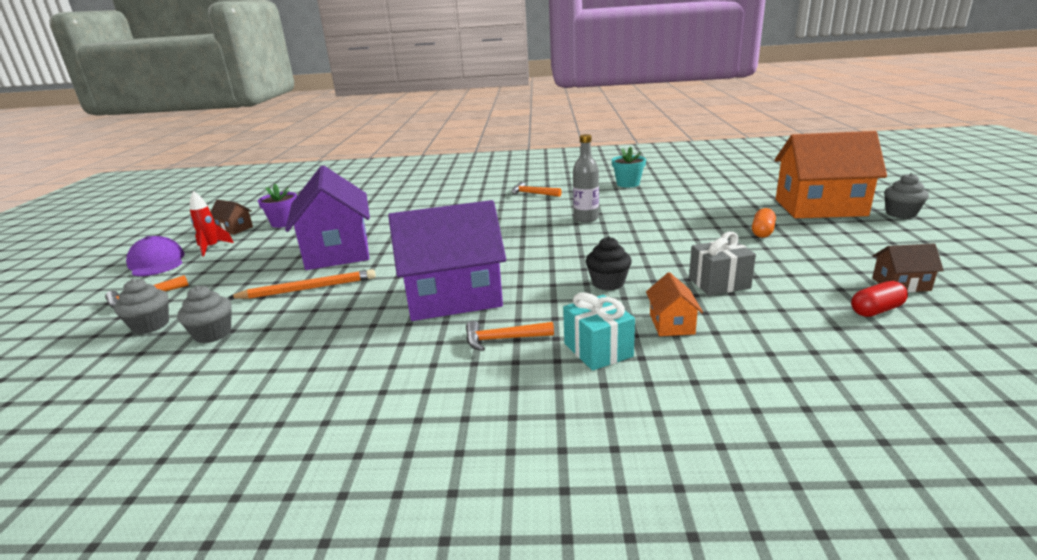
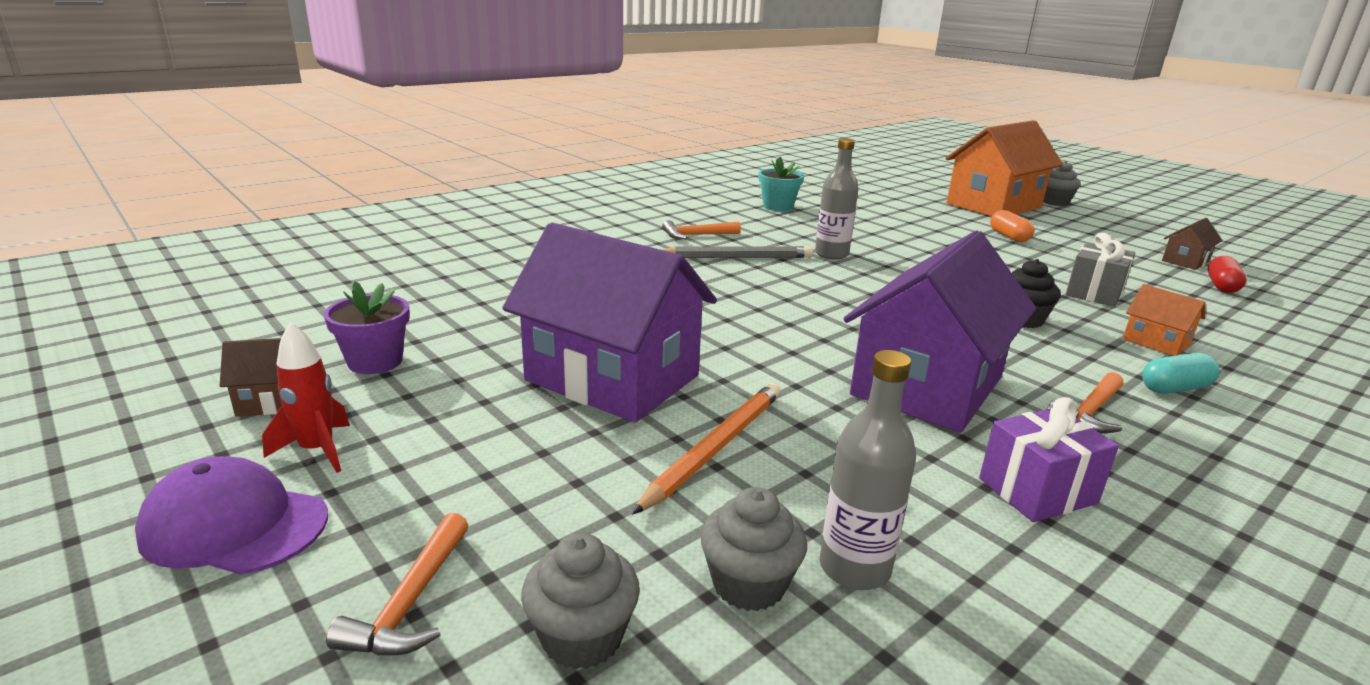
camera: 45 degrees left, 0 degrees up
(248, 345) = (854, 568): none -> grey bottle
(378, 356) = (1037, 491): none -> purple gift
(524, 209) = (736, 257): none -> grey pencil
(598, 350) = (1174, 388): turquoise gift -> turquoise capsule

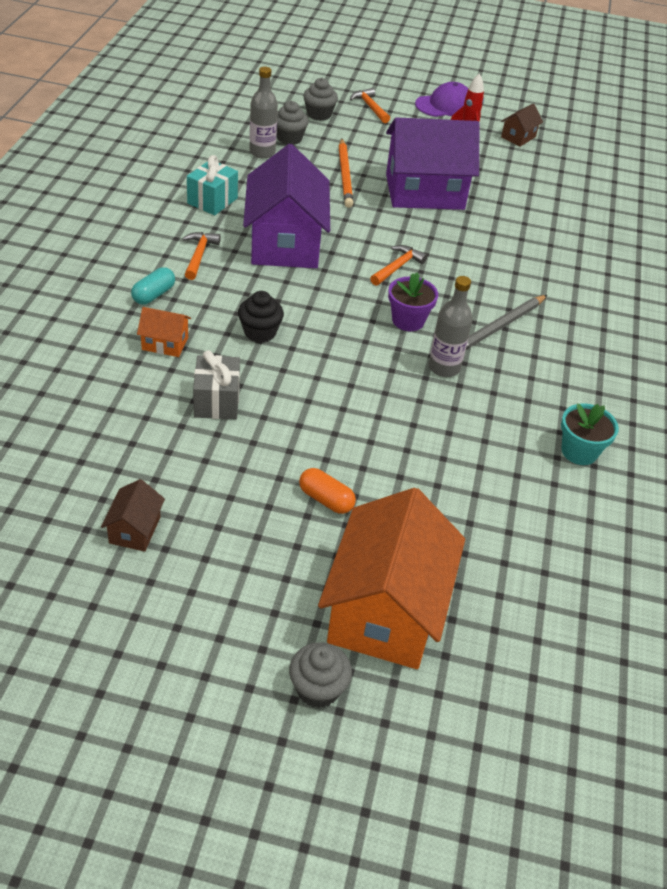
camera: 140 degrees right, 20 degrees up
(375, 361) = (524, 163): purple flower pot -> purple flower pot (408, 320)
(697, 235) = (563, 348): orange hammer -> orange hammer (397, 267)
(1037, 491) = (212, 201): purple gift -> turquoise gift
(1221, 286) = (103, 476): red capsule -> none

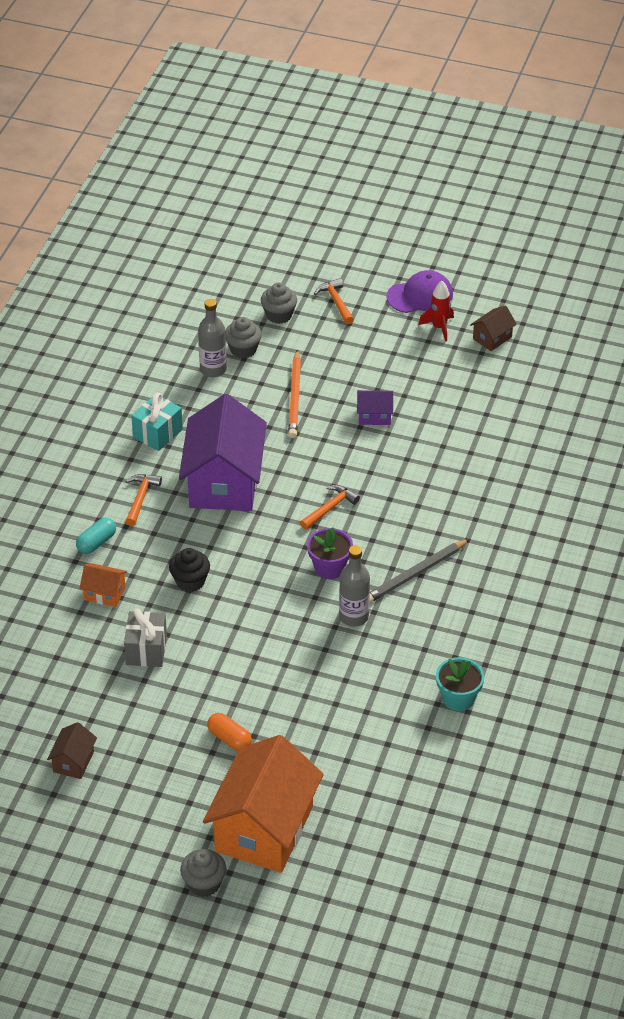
camera: 10 degrees right, 0 degrees up
(424, 192) = (374, 415): purple house -> purple house, size x0.43

